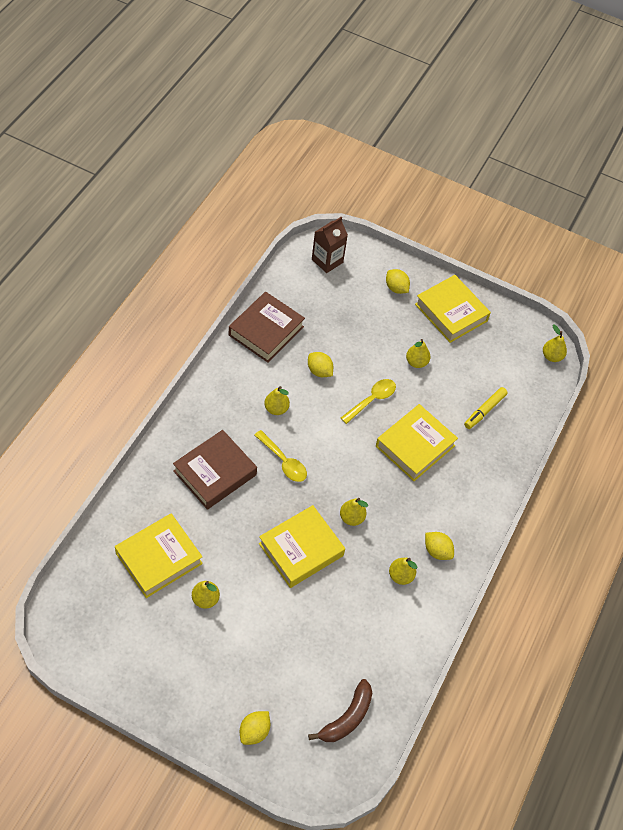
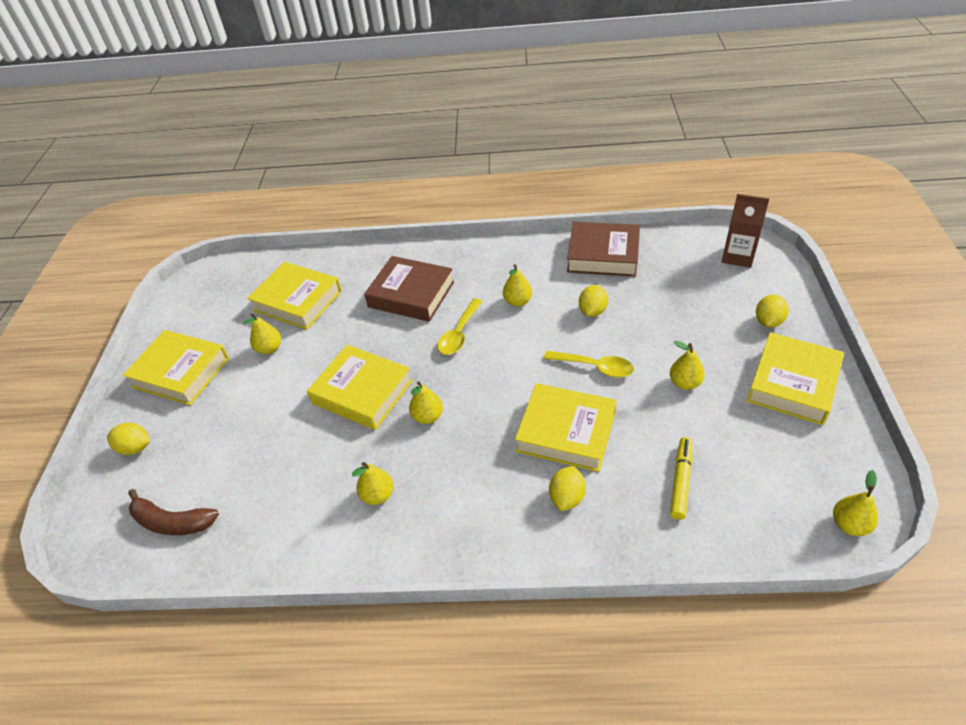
camera: 75 degrees right, 10 degrees down
(186, 677) = (181, 372): none -> yellow book
(437, 551) = (433, 518): yellow lemon -> yellow lemon (567, 497)
(485, 410) = (680, 481): yellow marker -> yellow marker turned 90 degrees clockwise

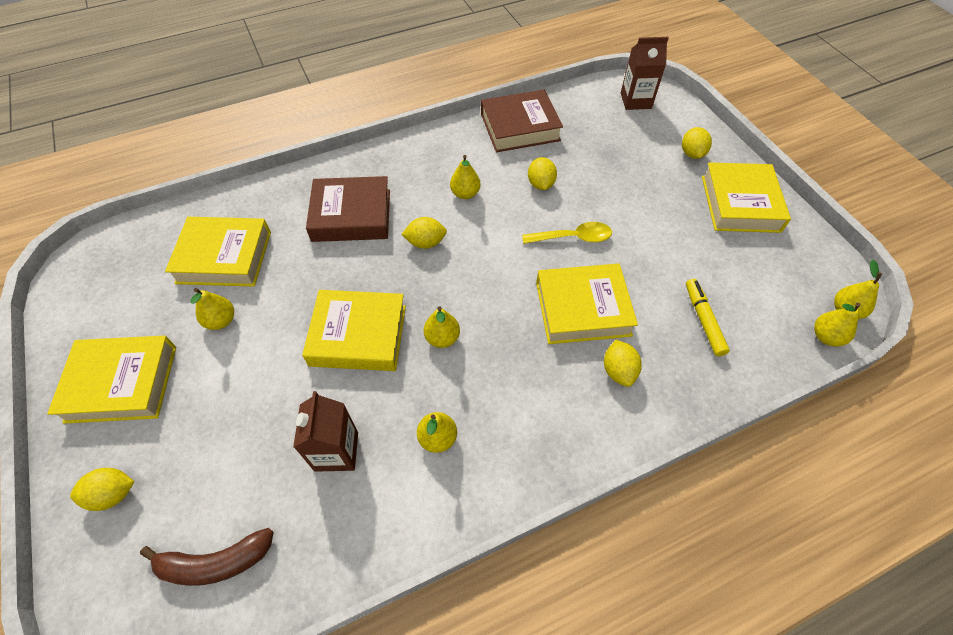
camera: 30 degrees left, 10 degrees up
(296, 475) = (336, 451): none -> brown carton
(459, 334) = (425, 242): yellow spoon -> yellow lemon
(684, 383) = (657, 229): yellow pear -> yellow pear (826, 337)

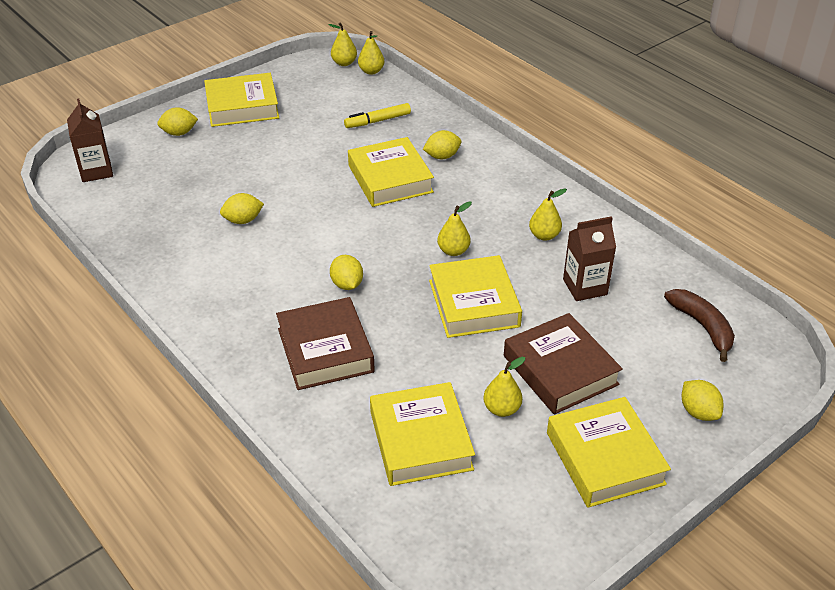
camera: 105 degrees left, 15 degrees down
(465, 193) = (269, 270): yellow pear -> none
(520, 127) = (152, 247): brown book -> brown book (560, 370)
(573, 237) = (311, 192): yellow spoon -> none

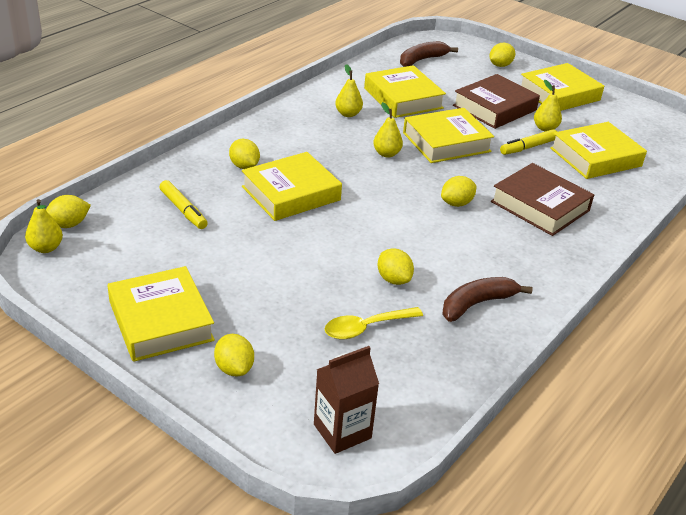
camera: 105 degrees left, 5 degrees down
(190, 196) = (366, 328): none -> yellow spoon
(190, 263) = (477, 304): none -> brown banana
(325, 350) = (540, 206): brown book -> brown book turned 75 degrees clockwise
(371, 71) = (68, 224): yellow pear -> yellow lemon
(454, 376) = (528, 147): none -> yellow marker
(585, 287) = (403, 98): brown carton -> yellow book

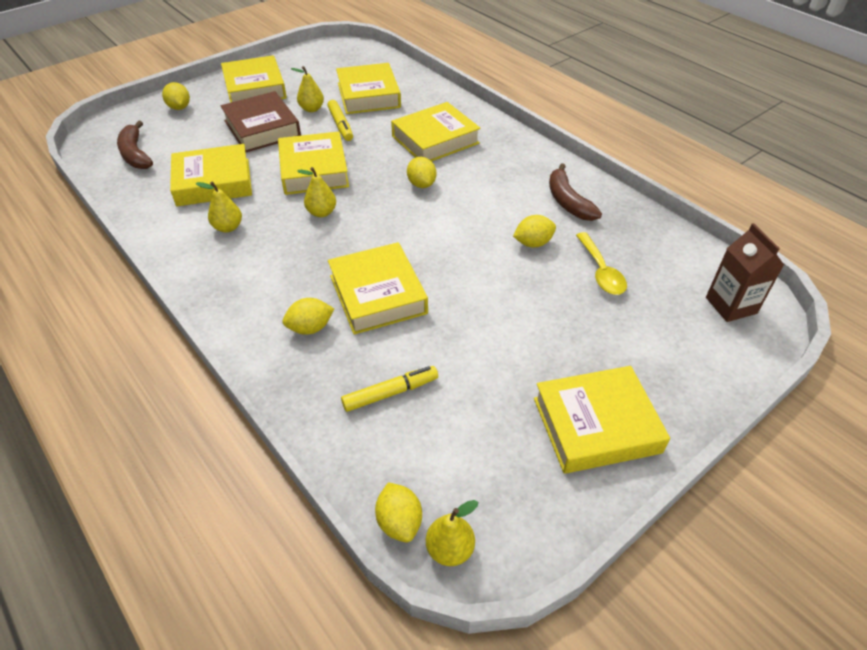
camera: 75 degrees left, 10 degrees up
(234, 368) = (663, 369): yellow lemon -> none
(540, 206) = (435, 140): brown book -> yellow book

